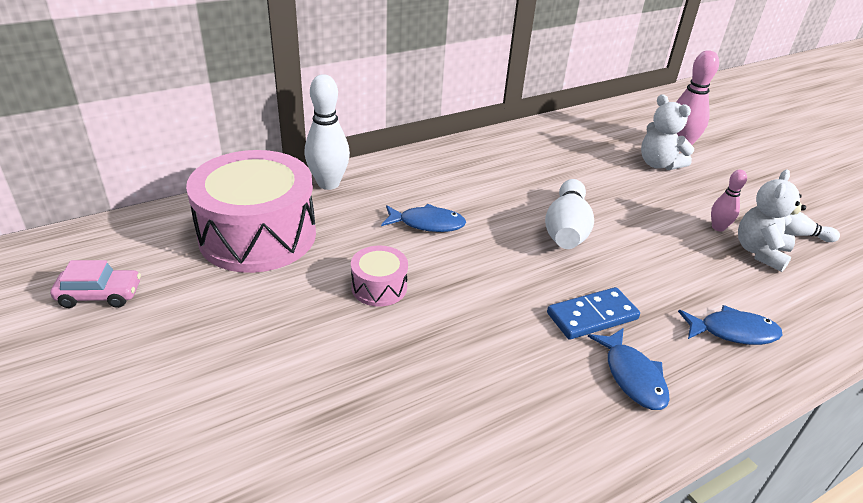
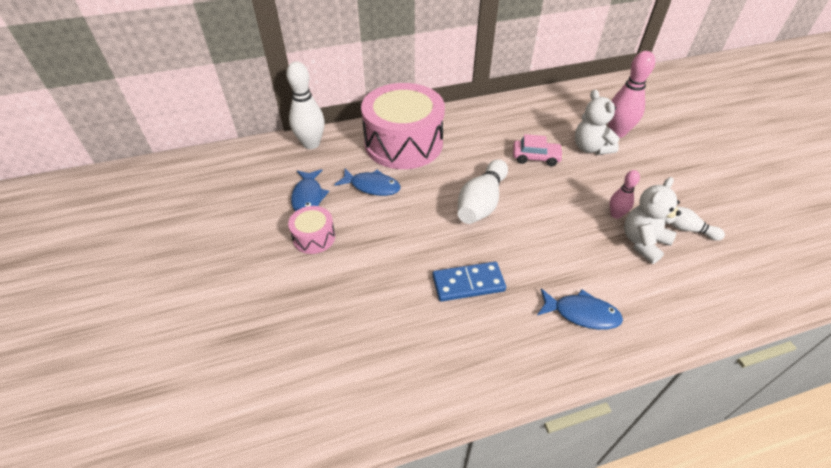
camera: 15 degrees right, 10 degrees up
(100, 295) = (123, 220): pink car -> pink car (536, 157)
(258, 235) = (244, 184): pink drum -> pink drum (403, 143)
(632, 376) = (477, 340): blue fish -> blue fish (308, 197)

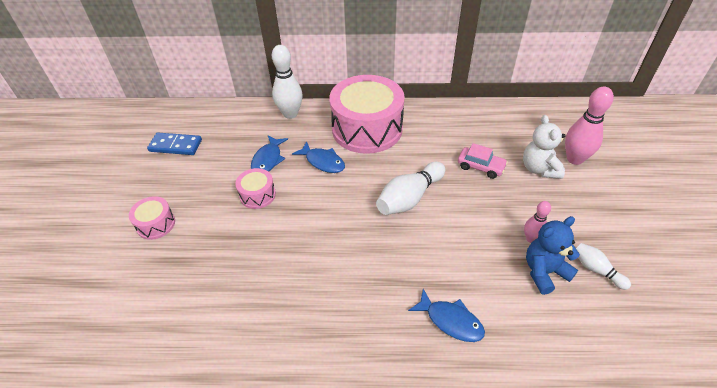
camera: 20 degrees right, 0 degrees up
(202, 299) = (156, 224): none -> pink drum
(468, 283) = (363, 266): blue domino -> blue domino (175, 146)
(643, 242) = (544, 272): white teddy bear -> blue teddy bear

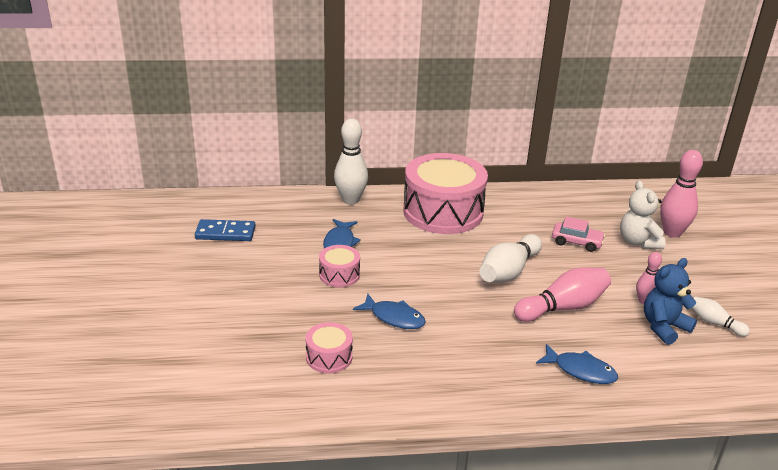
camera: 10 degrees left, 15 degrees down
(156, 224) = (231, 305): pink drum -> pink drum (329, 357)
(323, 162) = (403, 243): blue fish -> blue fish (394, 317)
(451, 242) = (563, 307): none -> pink bowling pin

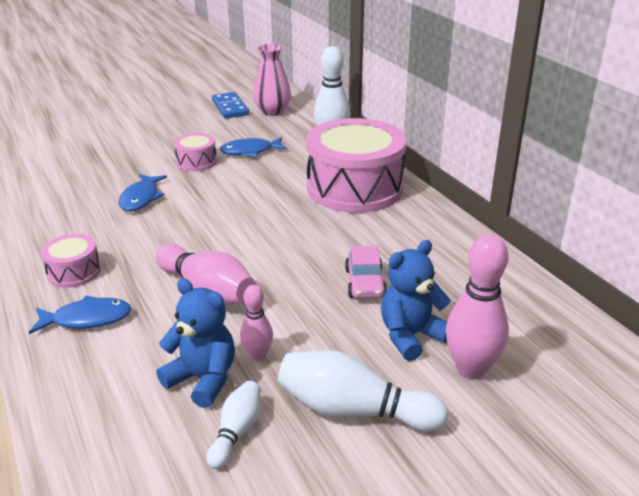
camera: 70 degrees right, 0 degrees up
(259, 213) = (272, 111): none -> pink vase
(329, 357) = (71, 182): pink drum -> pink drum (74, 272)
(508, 272) = (260, 245): white bowling pin -> white bowling pin (353, 410)
(580, 370) = (87, 319): blue fish -> blue fish turned 105 degrees counterclockwise
(638, 242) = (411, 336): white teddy bear -> blue teddy bear

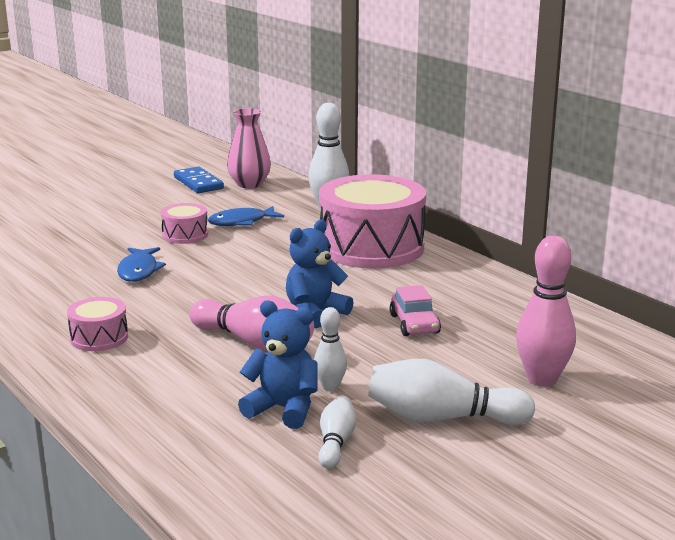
camera: 10 degrees left, 10 degrees down
(87, 319) = (136, 374): blue fish -> none
(258, 355) = (330, 387): pink bowling pin -> white bowling pin
(411, 336) = (476, 360): blue teddy bear -> blue teddy bear (315, 313)

